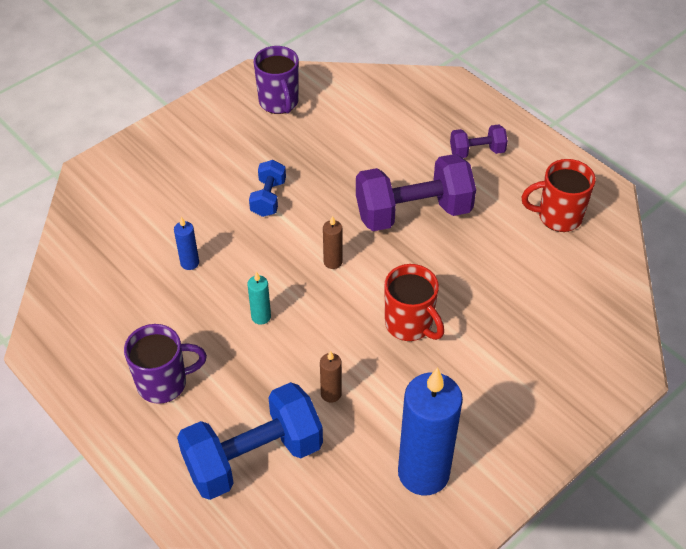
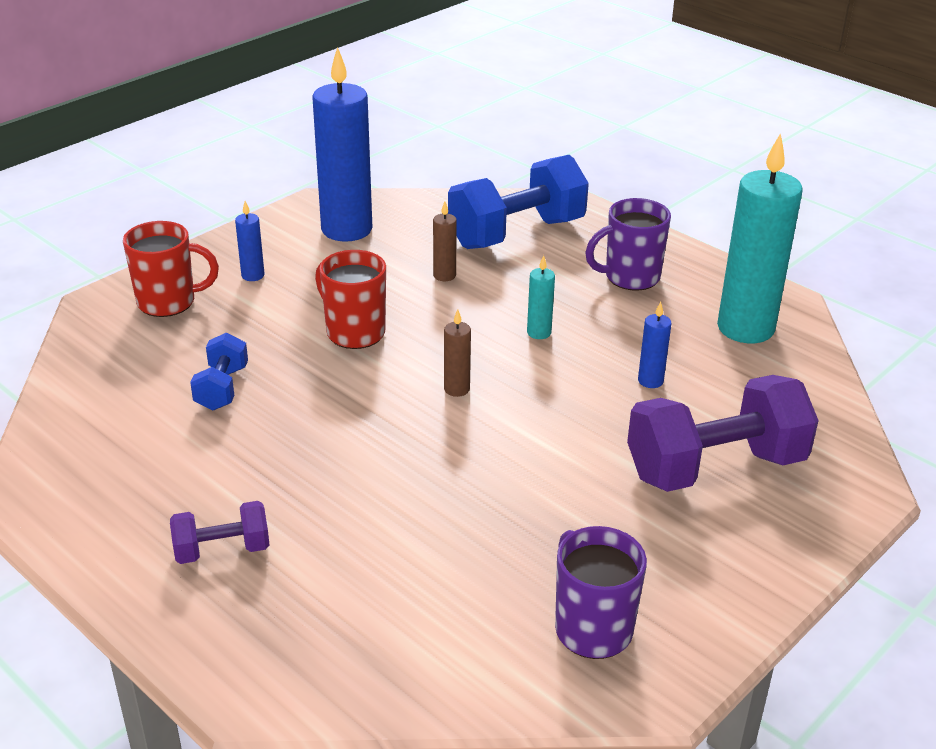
camera: 175 degrees right, 15 degrees down
(93, 314) = (745, 328): none -> turquoise candle
(268, 198) = (566, 463): blue dumbbell -> blue dumbbell (222, 388)
(413, 212) = (341, 452): purple dumbbell -> purple dumbbell (715, 467)
(505, 402) = (253, 275): none -> blue candle
(558, 217) = (118, 456): red mug -> red mug (168, 302)

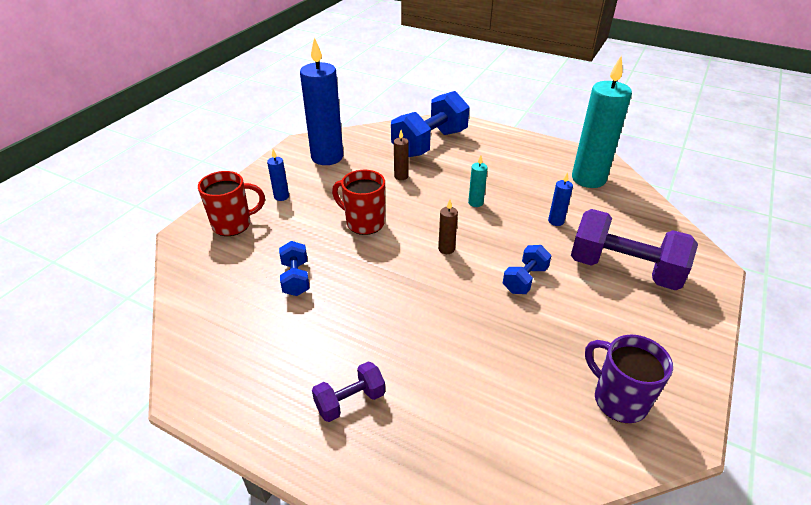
camera: 15 degrees left, 5 degrees up
(550, 452) = (524, 279): none -> blue dumbbell
(630, 277) = (508, 159): purple mug -> none
(715, 467) = (624, 269): purple dumbbell -> purple dumbbell turned 60 degrees clockwise

